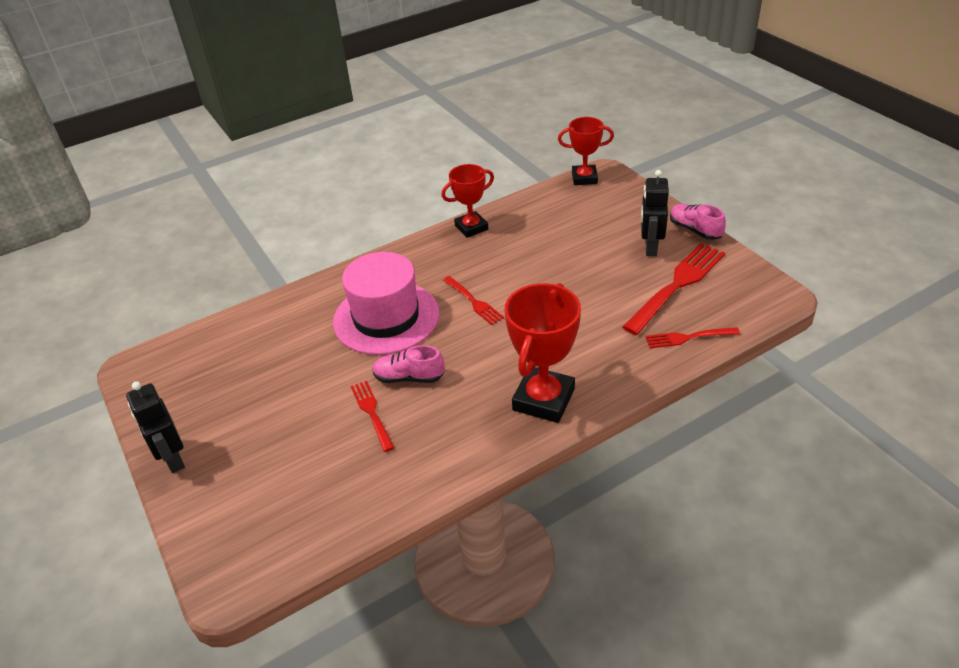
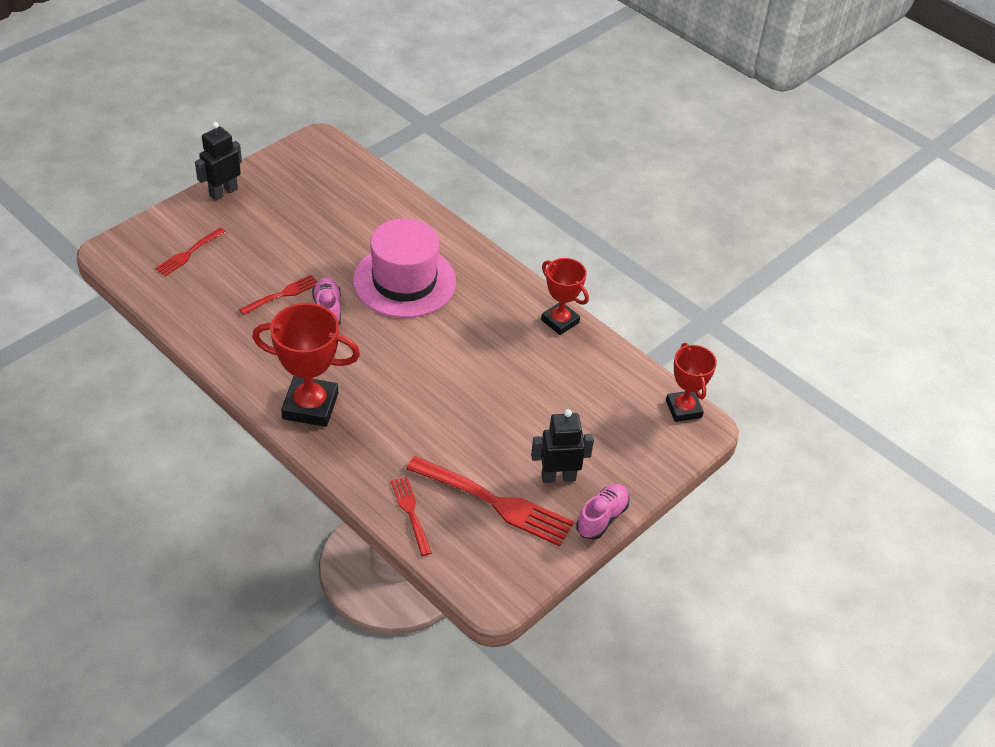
camera: 70 degrees right, 5 degrees up
(473, 301) = (438, 339): red fork -> red fork (189, 253)

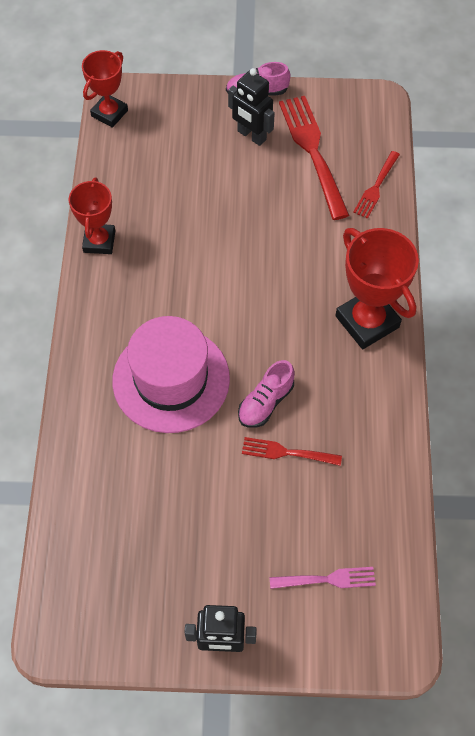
camera: 130 degrees left, 15 degrees up
(189, 253) = (326, 579): red fork -> pink fork

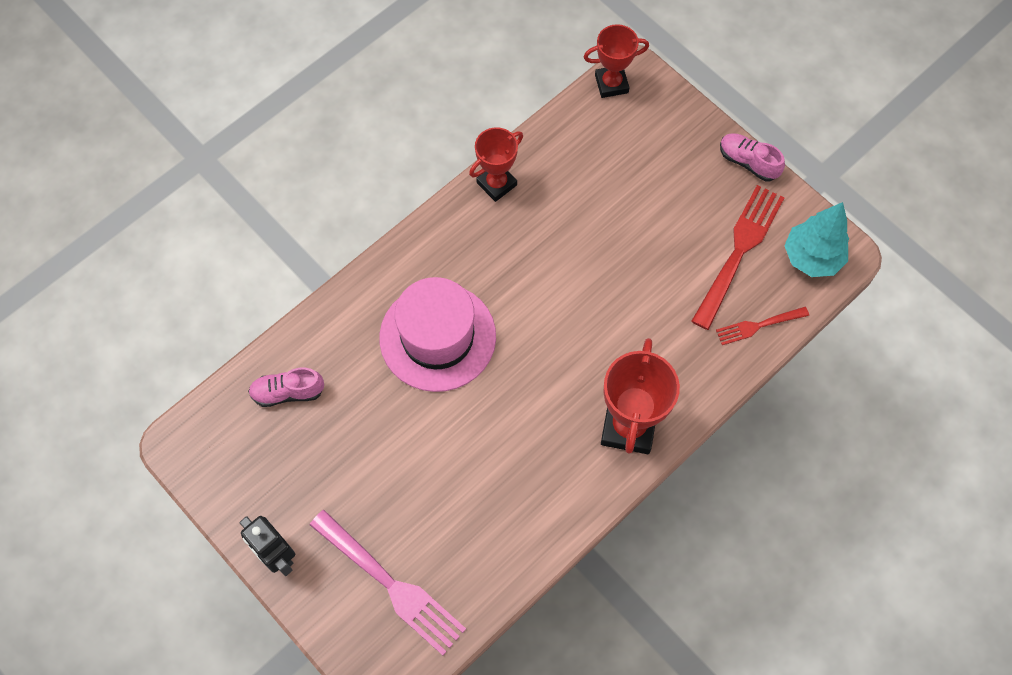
camera: 45 degrees right, 5 degrees up
(251, 136) = (703, 196): black robot -> none
(265, 402) = (486, 417): pink shoe -> pink shoe (288, 392)
(287, 452) = (461, 468): red fork -> none
(326, 579) = (390, 584): pink fork -> pink fork, size x1.84
(362, 119) = (812, 257): none -> turquoise tree

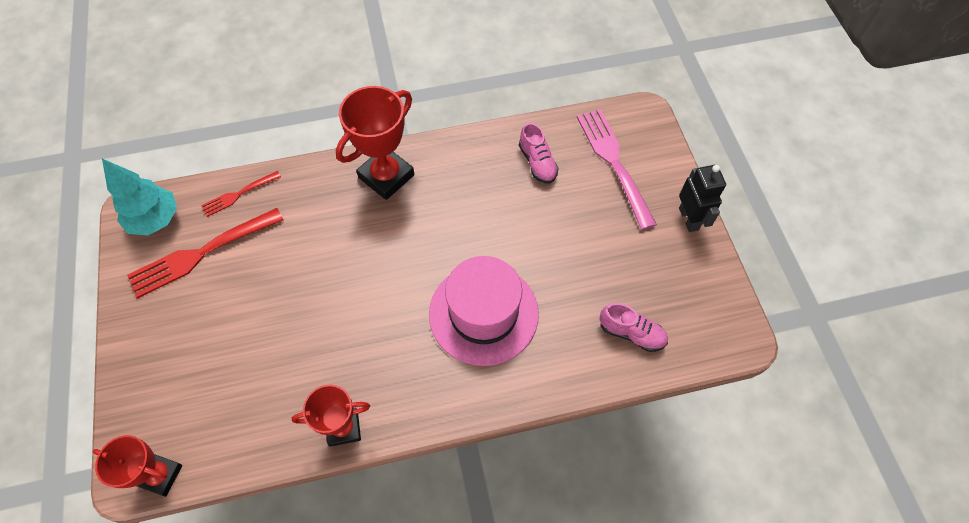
camera: 150 degrees left, 5 degrees down
(748, 162) = (122, 322): pink shoe -> pink shoe (537, 163)
(759, 325) = (239, 194): red fork -> red fork turned 135 degrees clockwise

